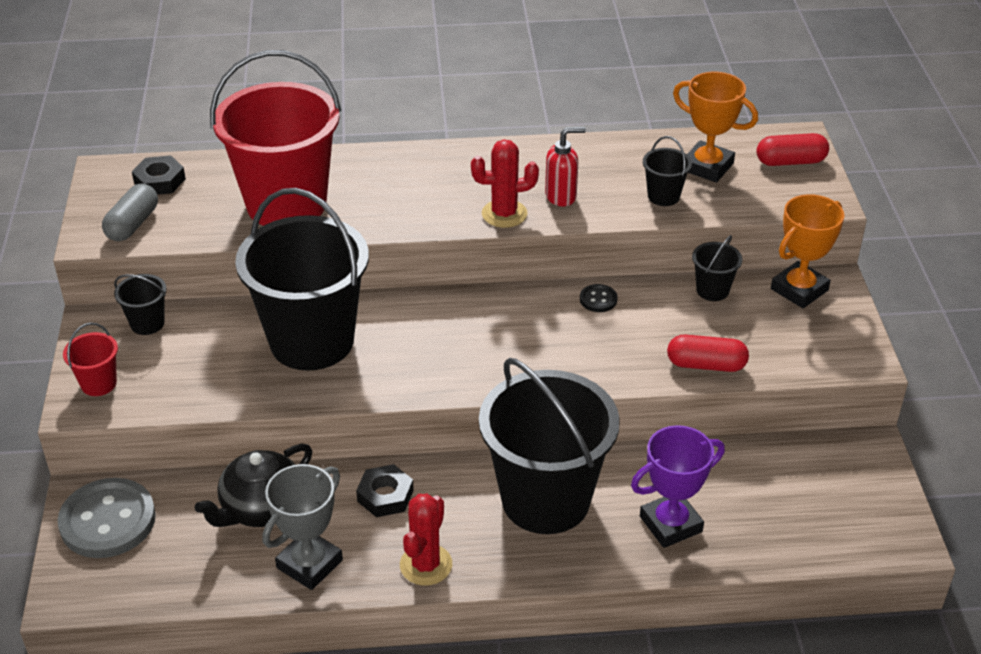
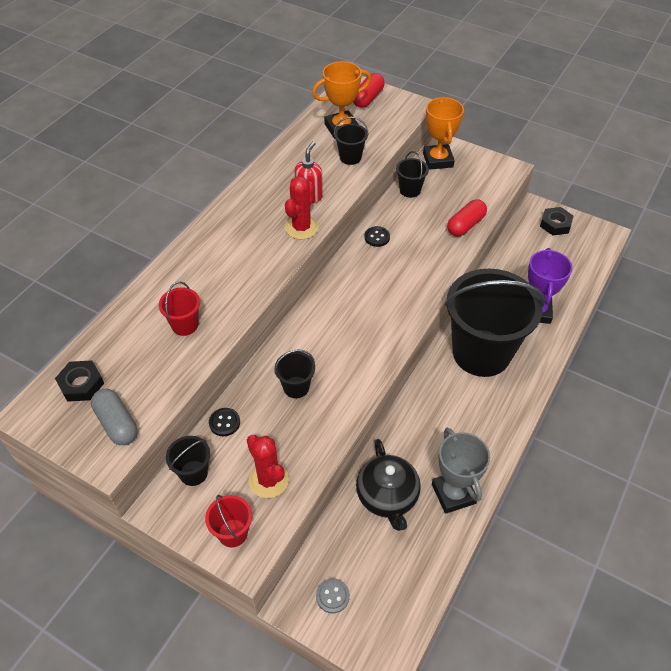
camera: 55 degrees left, 10 degrees up
(108, 521) = (332, 596): grey button -> grey button, size x0.44
(223, 314) = (224, 422): none -> black button
(286, 204) = (185, 325): red bucket -> red bucket, size x0.40
(312, 341) = (296, 387): black bucket -> black bucket, size x0.40
(385, 496) = (424, 426): black nut -> black nut (555, 224)
(426, 565) = (493, 434): red cactus -> red cactus (268, 480)

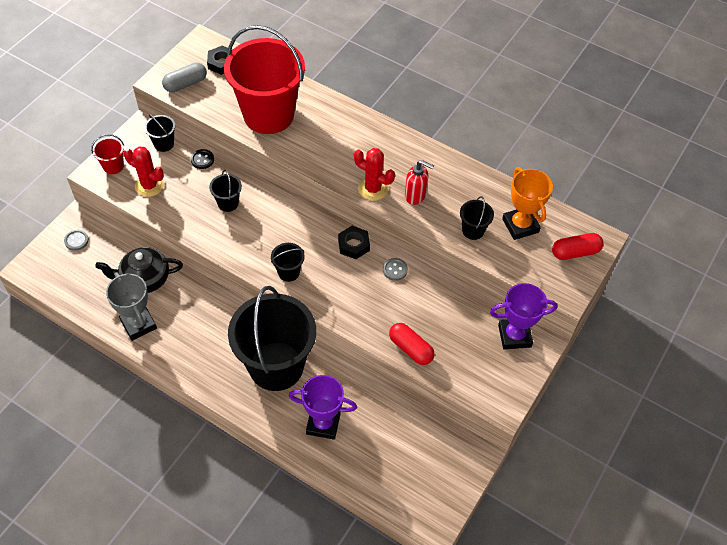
camera: 90 degrees right, 5 degrees up
(185, 325) = (268, 115): red bucket -> red bucket, size x2.47
(268, 480) = (149, 185): red cactus -> red cactus turned 60 degrees clockwise
(368, 98) = (575, 252): red capsule -> red capsule turned 45 degrees counterclockwise
(377, 237) = (395, 270): black button -> grey button
(410, 190) = (464, 304): black bucket -> black bucket (288, 272)
(438, 160) = (514, 336): orange trophy -> purple trophy
(453, 493) = (138, 324): grey trophy -> grey trophy turned 75 degrees clockwise
(555, 224) = (450, 470): black nut -> black nut (353, 245)

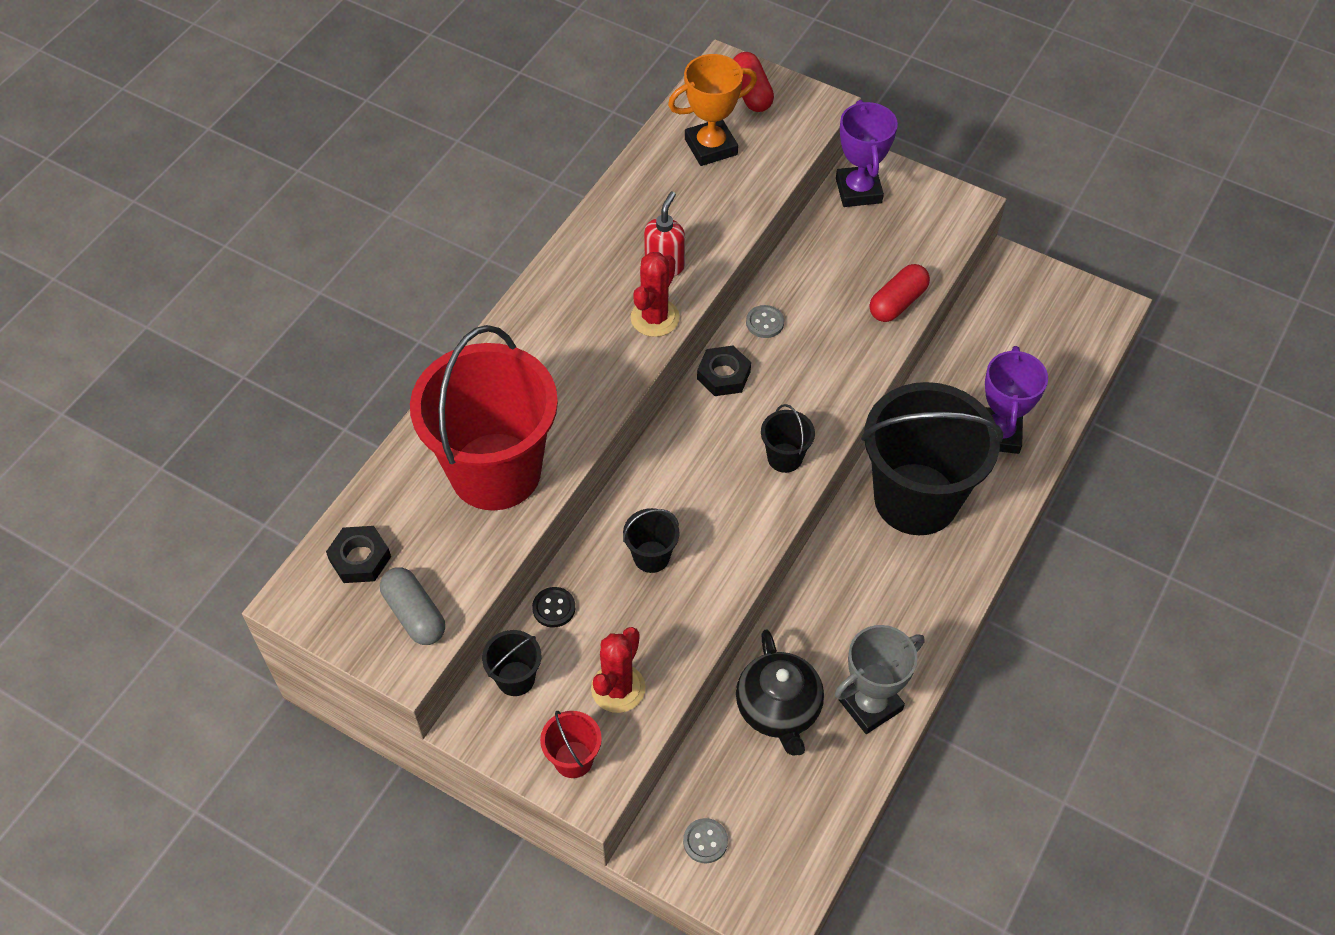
camera: 90 degrees left, 0 degrees up
(473, 230) = (725, 199): black bucket -> none

